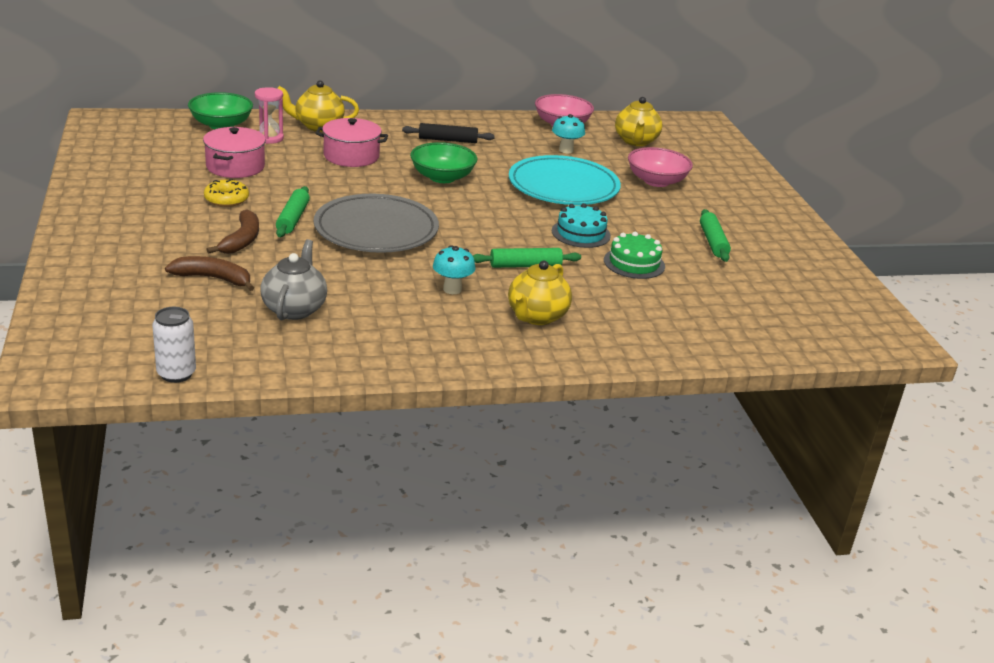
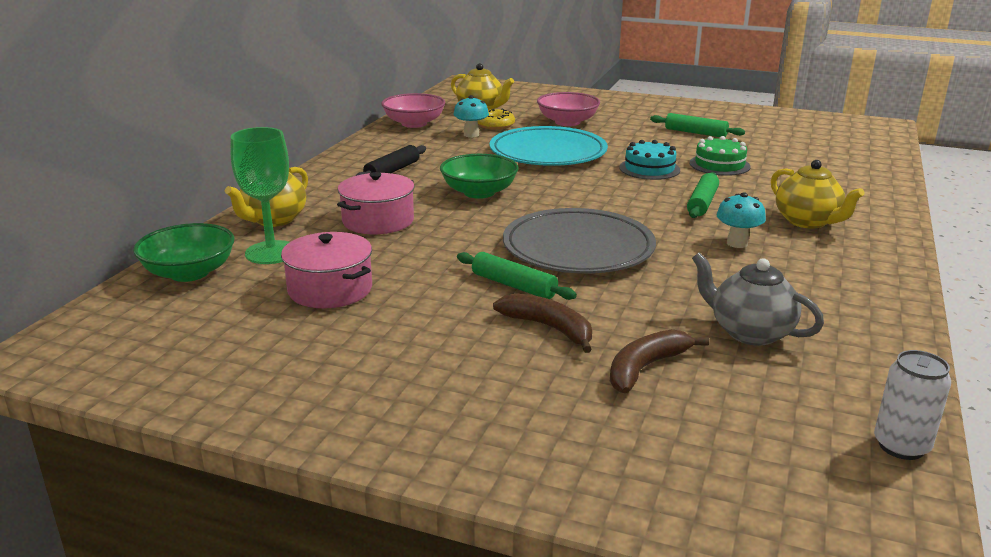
camera: 55 degrees left, 5 degrees down
(226, 199) = (422, 314): yellow donut -> yellow donut (495, 125)
(269, 138) = (271, 252): pink hourglass -> green goblet

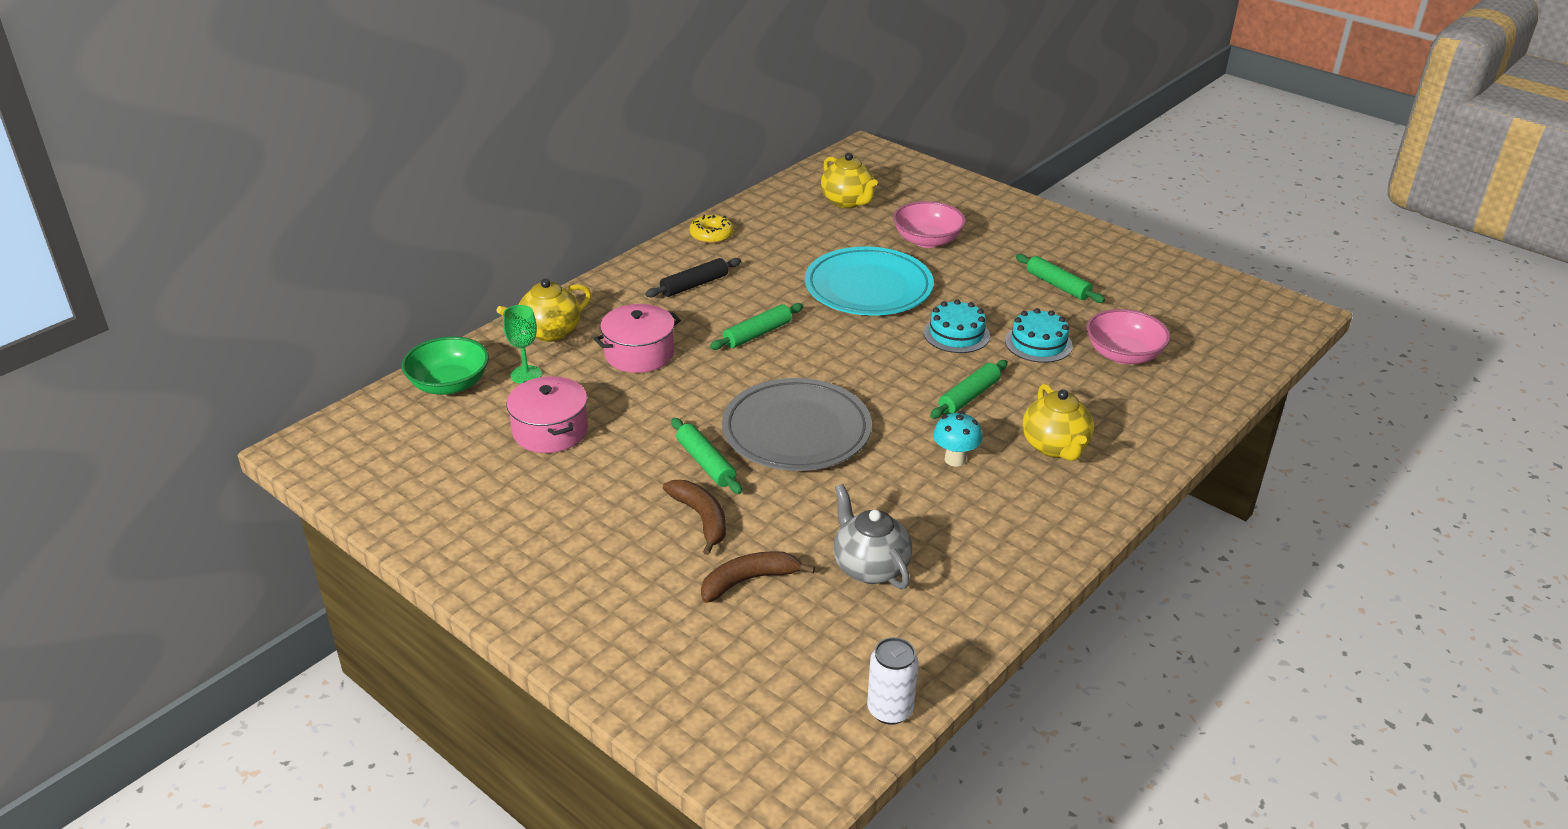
camera: 20 degrees right, 10 degrees up
(271, 252) = (526, 375): green goblet -> green goblet, size x0.65
(414, 123) = (761, 213): pink bowl -> pink bowl (1123, 355)
(471, 135) = (809, 243): turquoise mushroom -> none
(479, 192) = (757, 334): green bowl -> green rolling pin
(495, 125) = (845, 231): yellow donut -> yellow donut (711, 235)
(719, 165) = (1038, 343): green cake -> turquoise cake

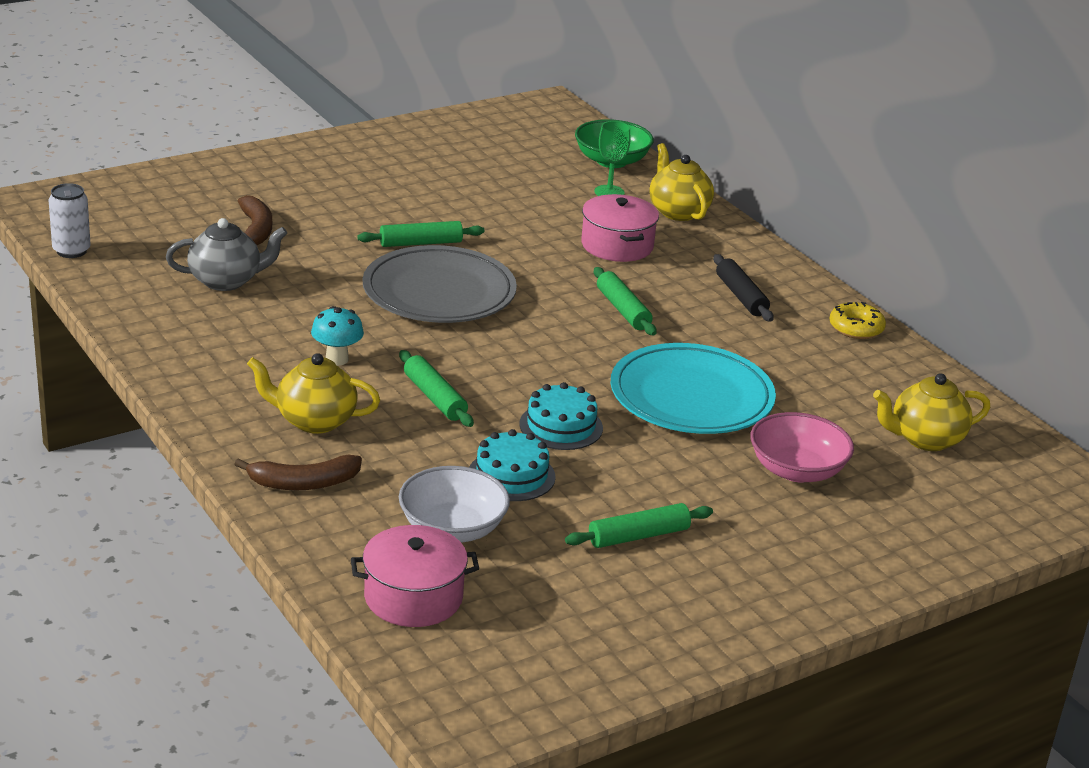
camera: 105 degrees right, 5 degrees down
(550, 431) = (514, 190): pink pot -> pink pot (413, 597)
(701, 519) = (346, 227): brown banana -> brown banana (303, 483)
(1123, 355) = (452, 529): pink bowl -> white bowl

